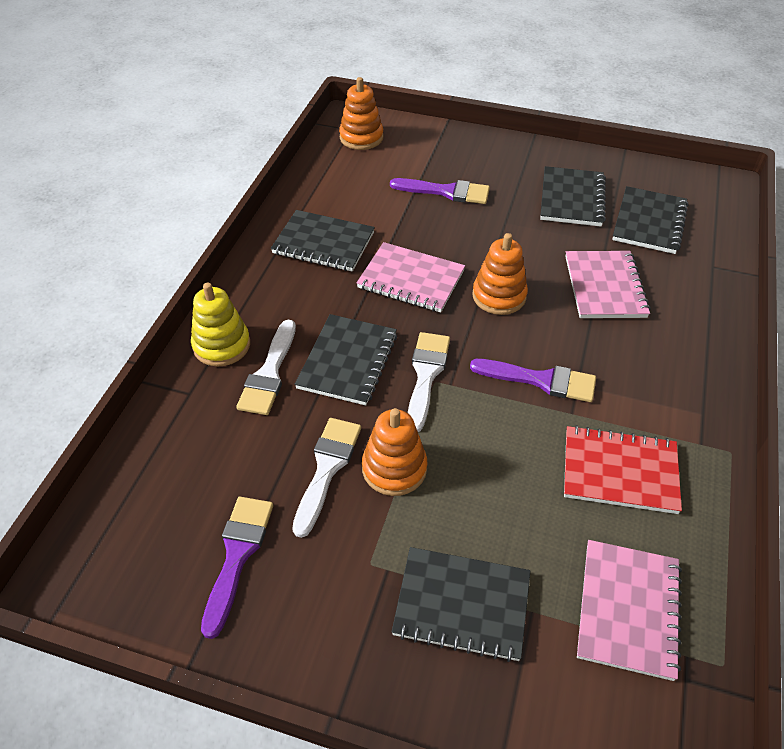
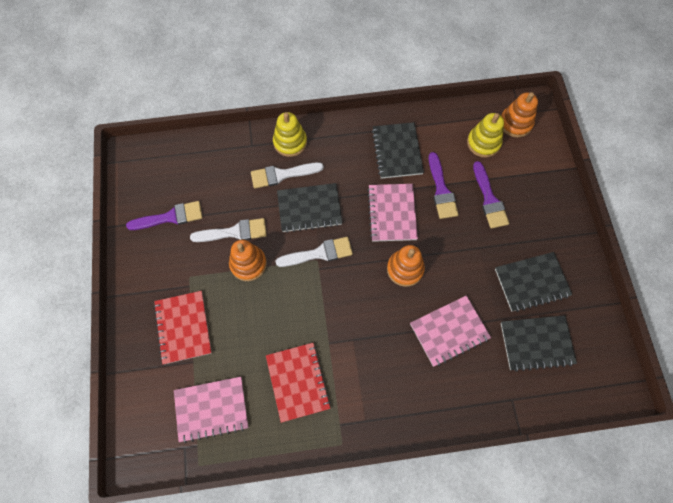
camera: 65 degrees right, 20 degrees up
(368, 169) = (483, 143): none -> yellow stacking toy
(462, 605) = (183, 327): black notebook -> red notebook
(541, 380) = (346, 317): purple brush -> purple brush (441, 190)

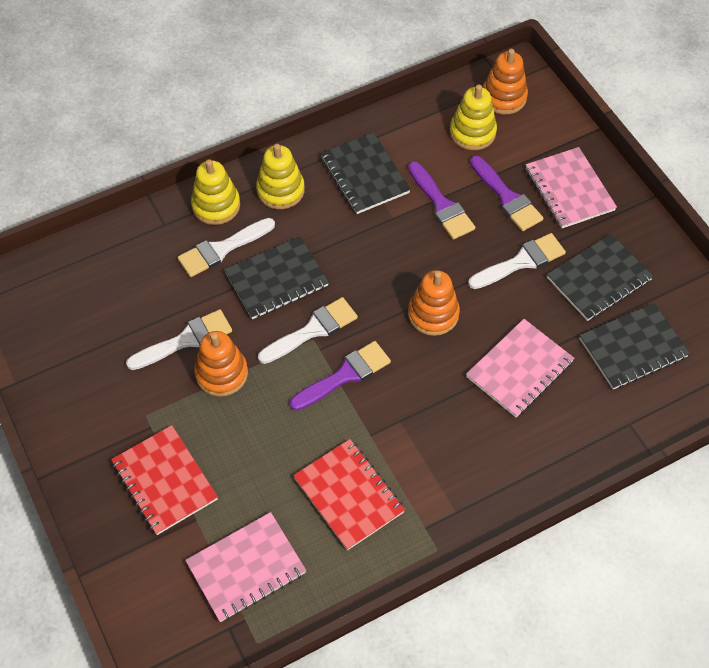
camera: 20 degrees left, 10 degrees down
(170, 217) = (87, 349): purple brush -> purple brush (345, 375)
(336, 144) = (280, 190): none -> yellow stacking toy
(392, 213) = (389, 252): pink notebook -> pink notebook (569, 189)
(481, 251) = (521, 262): none -> white brush

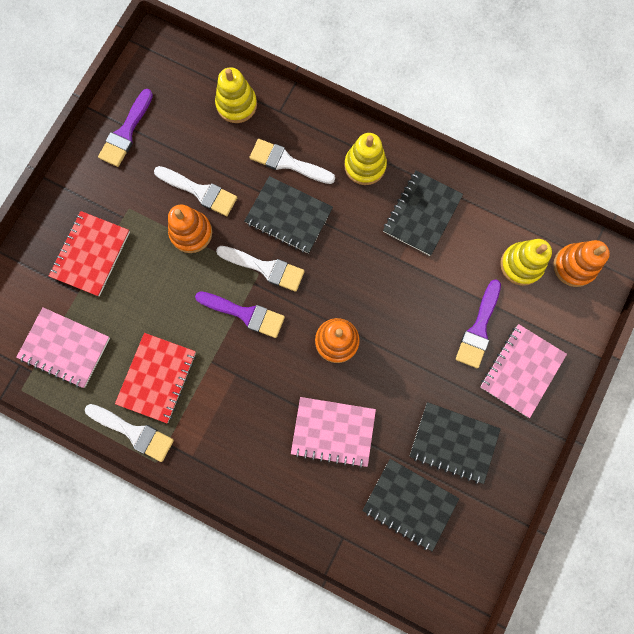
camera: 55 degrees right, 20 degrees up
(216, 205) = (320, 132): yellow stacking toy -> yellow stacking toy (236, 104)
(441, 205) = (436, 285): purple brush -> purple brush (126, 132)
(521, 262) = (427, 375): white brush -> white brush (134, 432)

